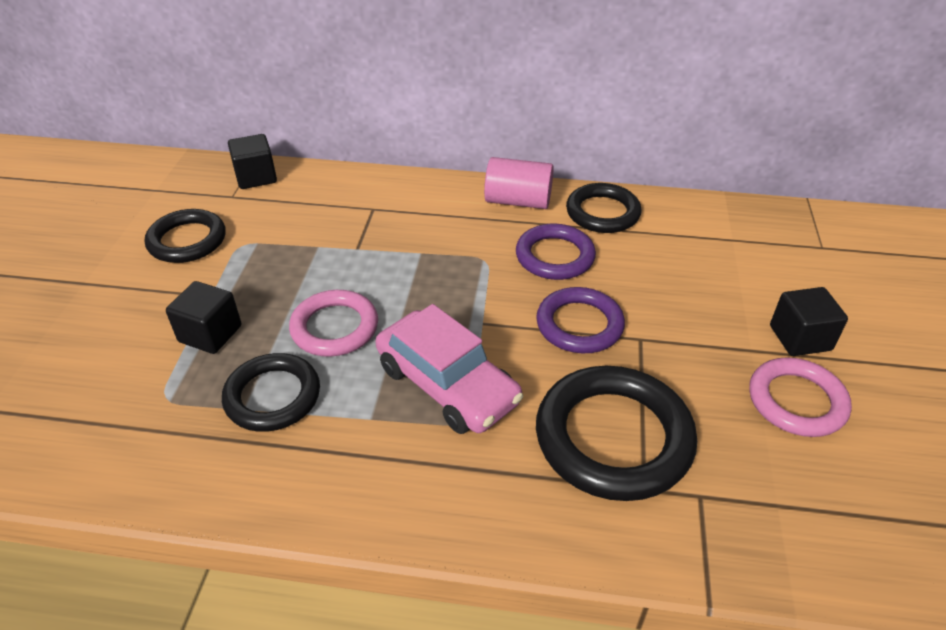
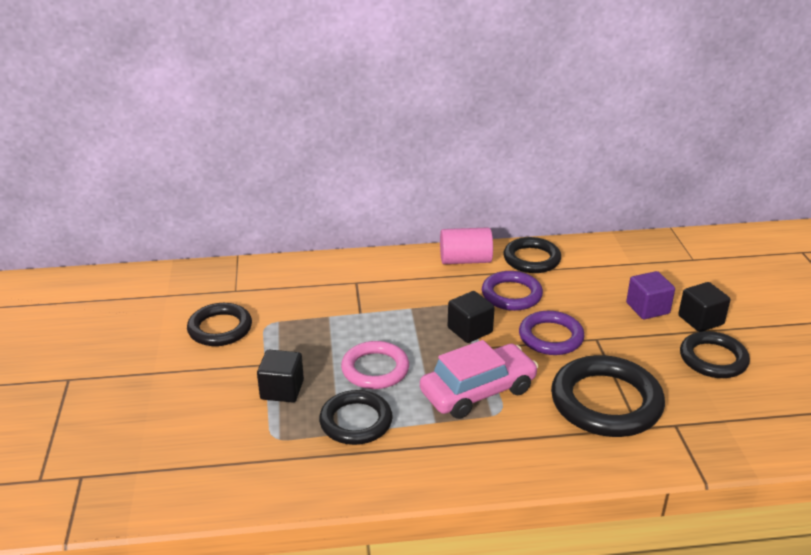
camera: 15 degrees left, 10 degrees down
(256, 177) = (247, 273): black cube -> black cube (470, 330)
(447, 384) = (478, 391): pink car -> pink car turned 60 degrees counterclockwise
(730, 307) = (647, 308): none -> purple cube
(796, 401) = (713, 359): pink ring -> black ring

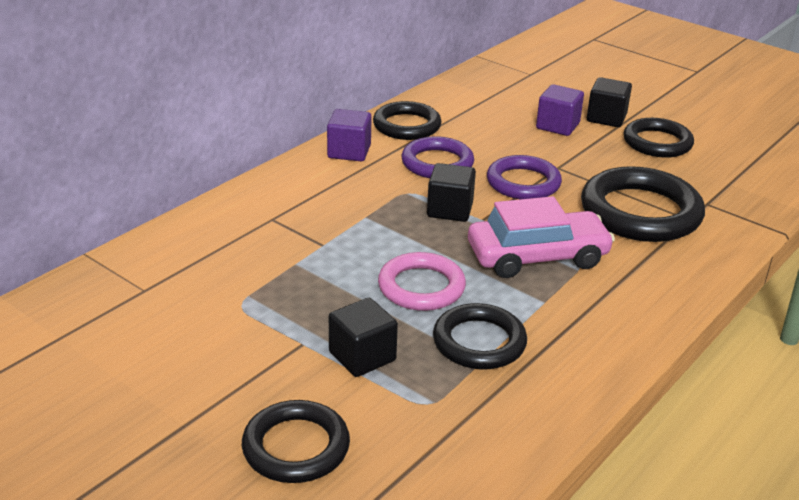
camera: 45 degrees left, 0 degrees up
(220, 328) = (192, 336): black ring -> black ring (296, 447)
(465, 260) = (349, 152): pink cylinder -> purple cube
(478, 391) = (537, 256): pink car -> pink car turned 60 degrees clockwise

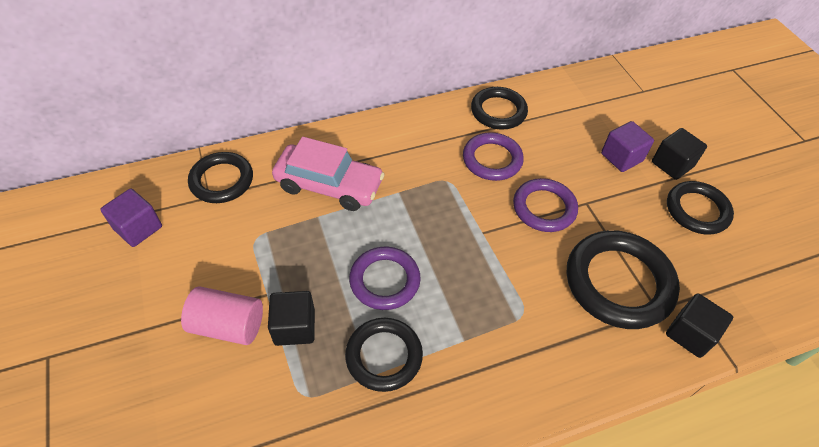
camera: 30 degrees right, 20 degrees up
(284, 383) = (228, 325): none -> pink cylinder
(296, 447) = (192, 387): black ring -> black ring (222, 180)
(349, 152) = (435, 122): purple cube -> purple cube (138, 228)
(421, 287) = (384, 280): pink ring -> purple ring
(450, 210) = (465, 212): black cube -> black cube (690, 334)
(537, 256) = (494, 291): pink car -> pink car (329, 185)

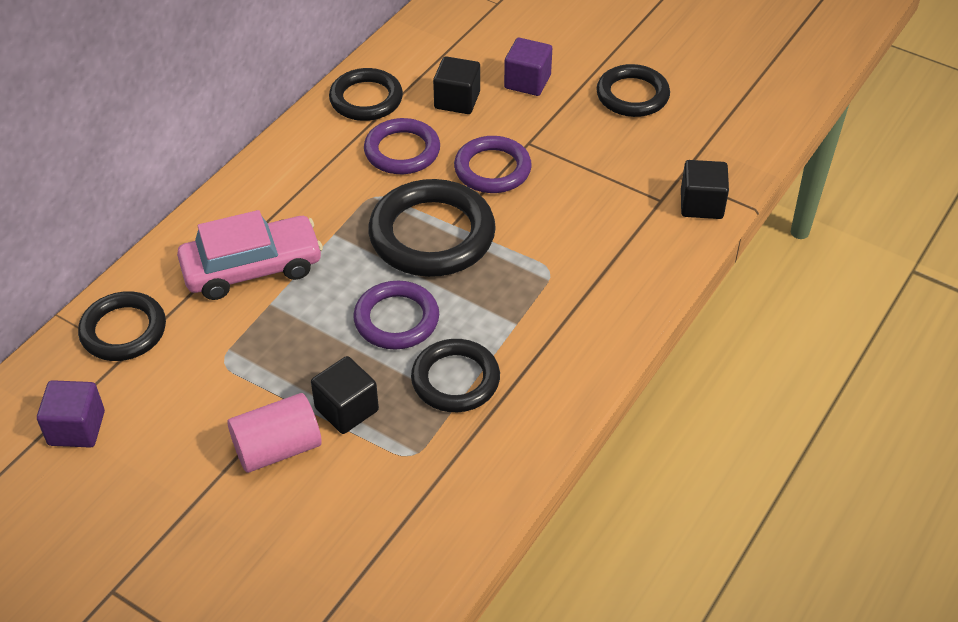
camera: 35 degrees left, 5 degrees down
(618, 282) = (612, 197): black ring -> black ring (432, 235)
(672, 164) = (579, 64): black cube -> black cube (457, 100)

